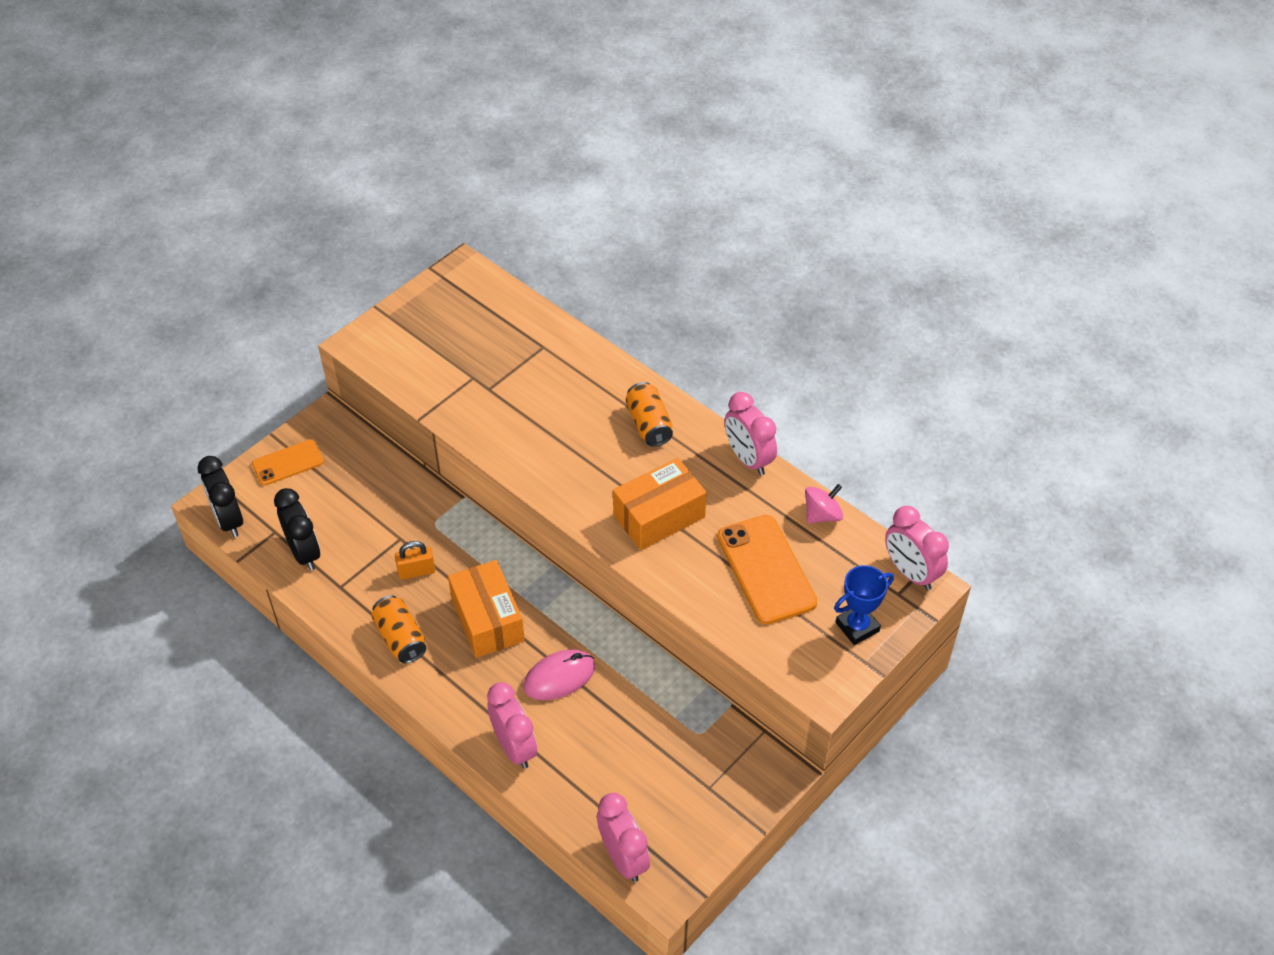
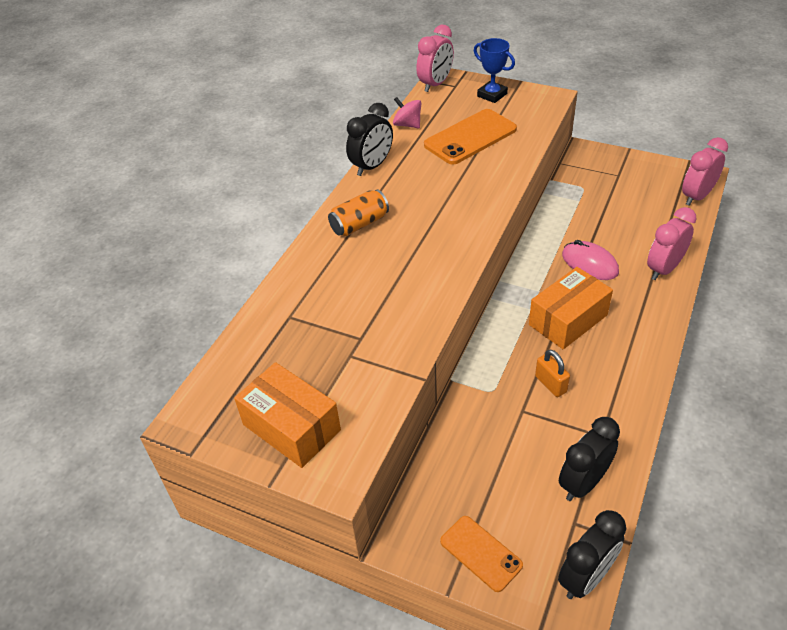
camera: 105 degrees left, 5 degrees down
(400, 638) = (623, 369): orange can -> none
(659, 516) = (452, 195): orange box -> orange box (291, 427)
(748, 459) = (372, 166): pink clock -> black clock

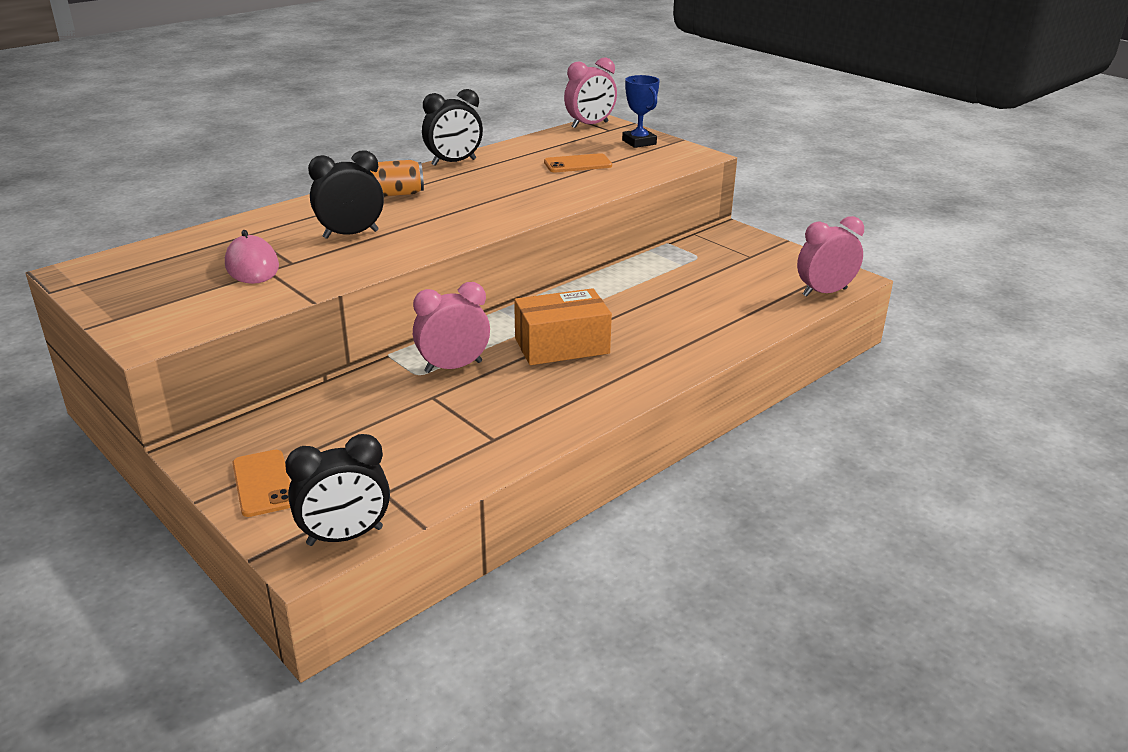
camera: 20 degrees right, 15 degrees down
(291, 427) = (153, 299): orange box -> none
(407, 125) = (525, 144): pink spinning top -> none
(470, 137) = (577, 164): orange phone -> orange phone, size x0.61
(550, 384) = (485, 386): orange padlock -> none
(583, 483) = (429, 467): black clock -> black clock (351, 234)
(589, 263) = (636, 312): pink mouse -> pink mouse (252, 266)
(663, 269) = (717, 336): pink clock -> pink clock (453, 367)

